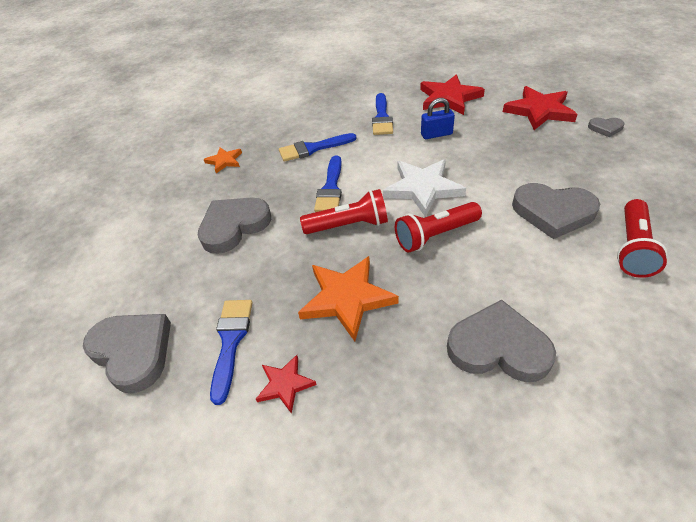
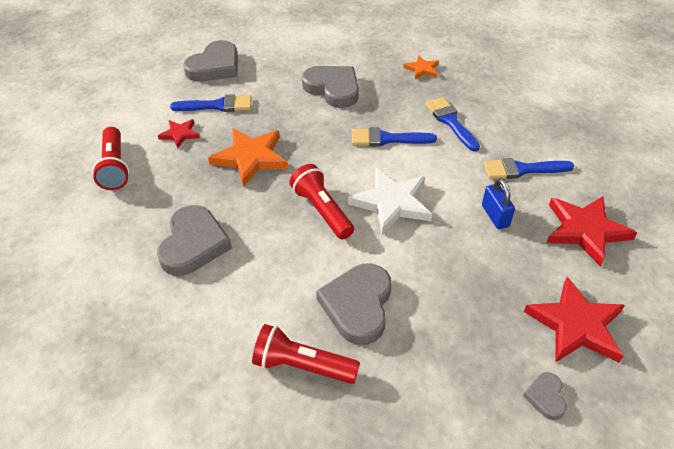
camera: 80 degrees right, 0 degrees up
(349, 225) = (335, 154): red flashlight -> red flashlight (115, 167)

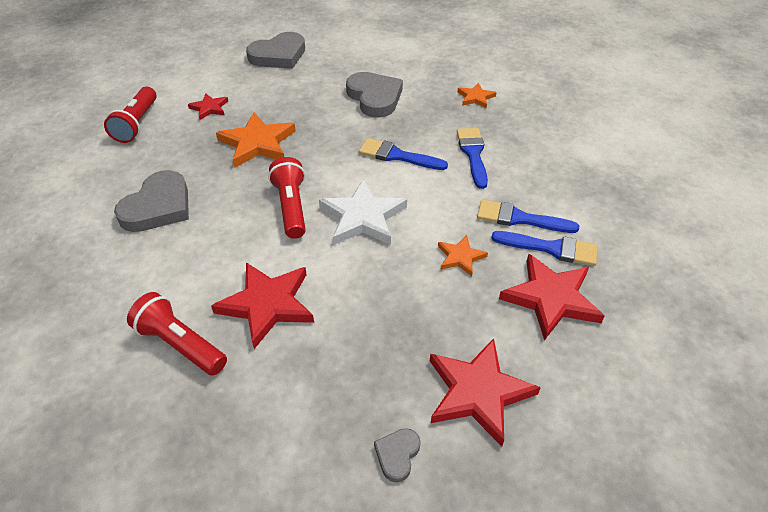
camera: 20 degrees right, 0 degrees up
(217, 105) = (258, 90): blue brush -> blue brush (551, 248)
(358, 305) = (267, 304): grey heart -> red star
(495, 216) = (460, 257): blue padlock -> orange star

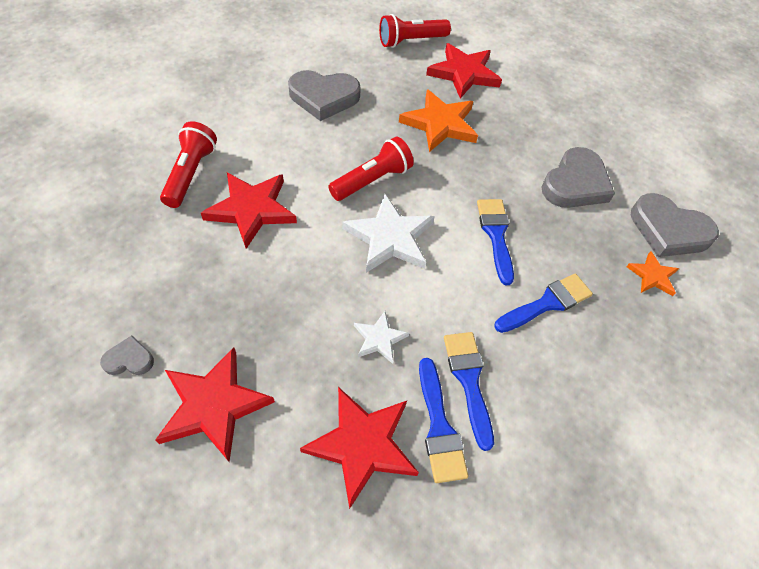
camera: 60 degrees right, 10 degrees up
(209, 108) = (464, 73): red star -> red star, size x1.86
(278, 55) = (579, 86): grey heart -> grey heart (668, 230)
(460, 257) = (379, 339): orange star -> white star

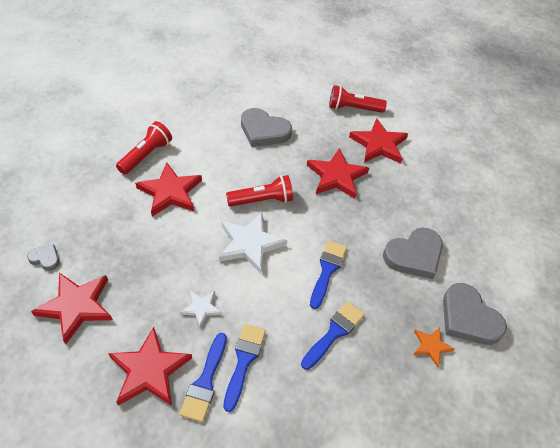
camera: 25 degrees right, 5 degrees down
(440, 124) = (336, 176): orange star -> red star
(547, 303) = (334, 332): blue brush -> blue brush turned 45 degrees counterclockwise

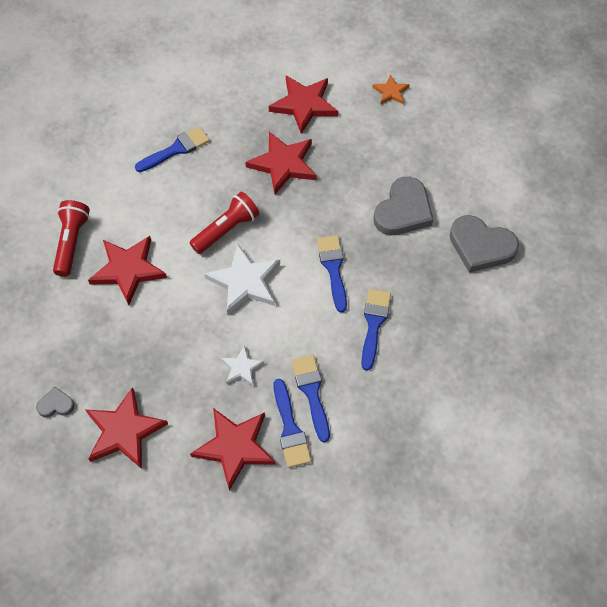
camera: 25 degrees left, 10 degrees up
(264, 131) = (176, 149): grey heart -> blue brush
(353, 108) = (252, 73): red flashlight -> none
(431, 346) = (462, 290): orange star -> orange star (391, 92)

